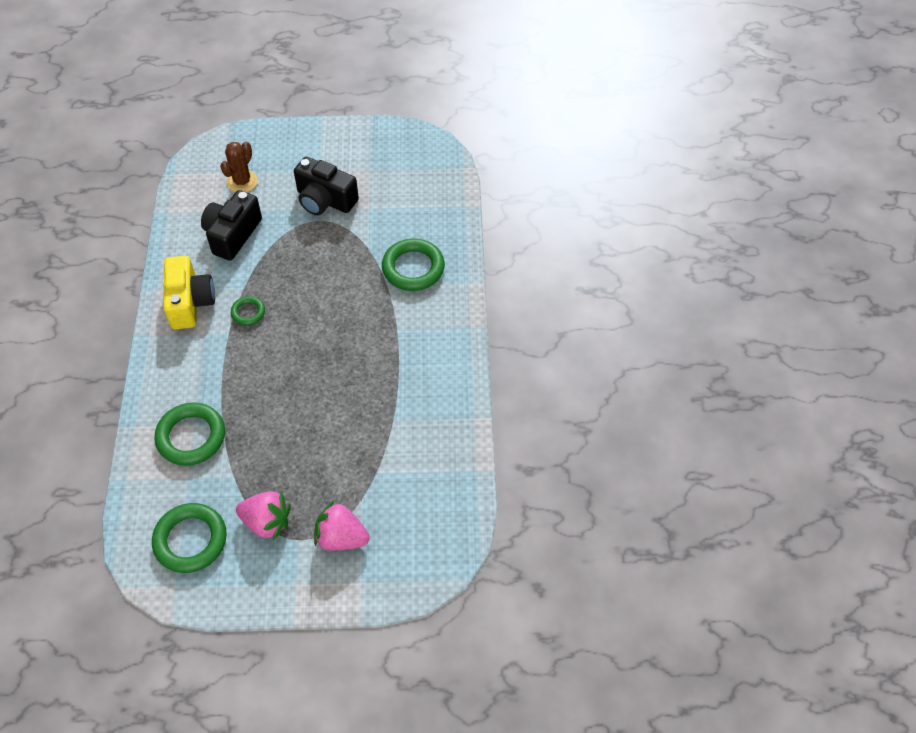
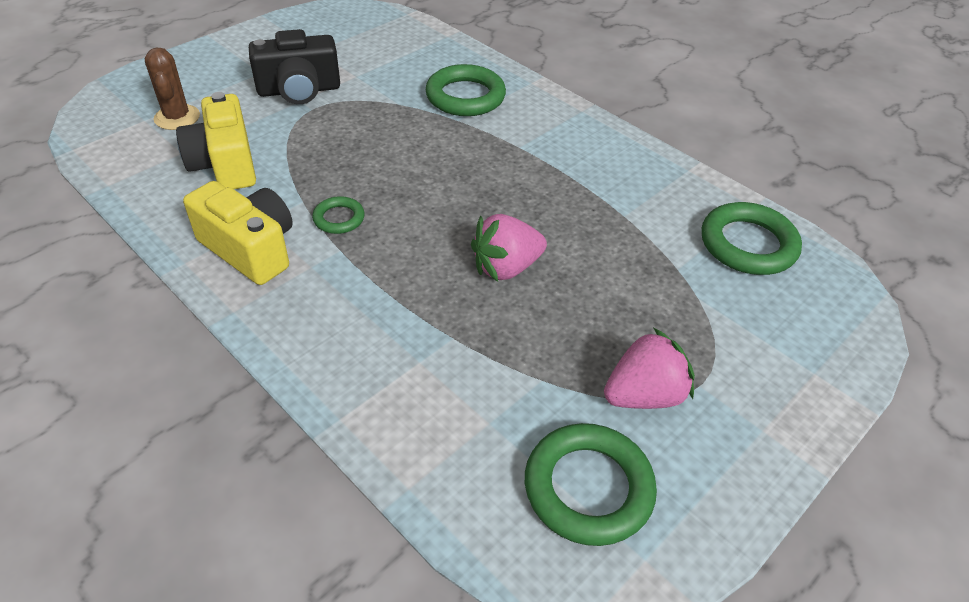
camera: 45 degrees left, 10 degrees down
(191, 437) = (432, 376): green ring -> green ring (748, 244)
(232, 235) = (225, 164): black camera -> yellow camera
(341, 538) = (736, 348): pink strawberry -> pink strawberry (506, 268)

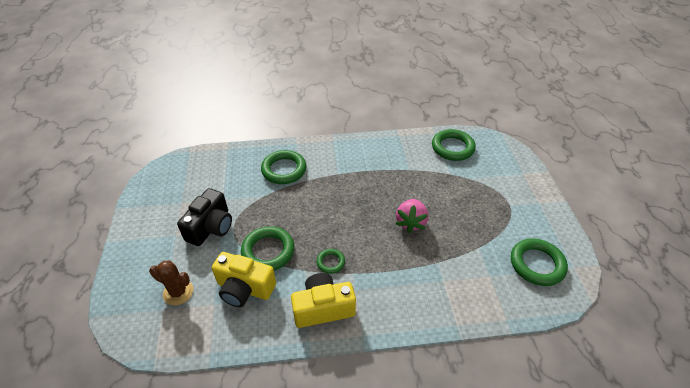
camera: 50 degrees left, 0 degrees up
(304, 153) = (268, 251): none -> green ring
(644, 395) = (505, 223): pink strawberry -> none

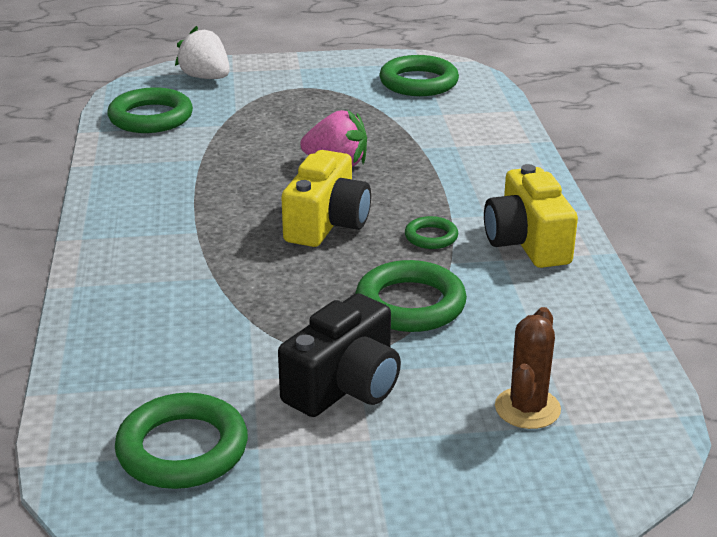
camera: 90 degrees left, 15 degrees down
(211, 227) = (345, 386): black camera -> black camera turned 105 degrees clockwise
(244, 288) = (503, 325): yellow camera -> yellow camera (327, 223)
(284, 170) = (168, 298): green ring -> green ring (182, 449)
(509, 163) = (206, 78): none -> white strawberry

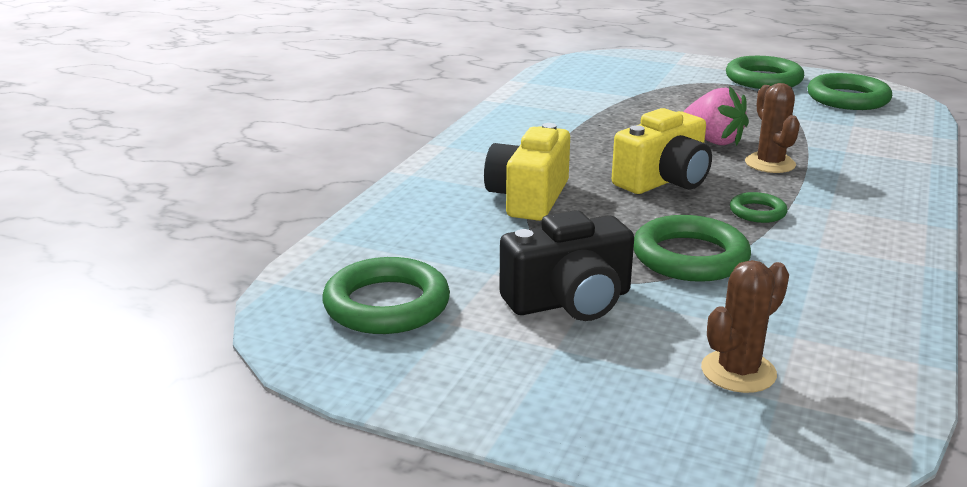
camera: 30 degrees right, 5 degrees down
(151, 117) = (576, 81): green ring -> green ring (763, 79)
(206, 78) = (648, 63): white strawberry -> none
(404, 178) = (770, 164): none -> brown cactus
(527, 242) = (857, 239): yellow camera -> yellow camera (528, 198)

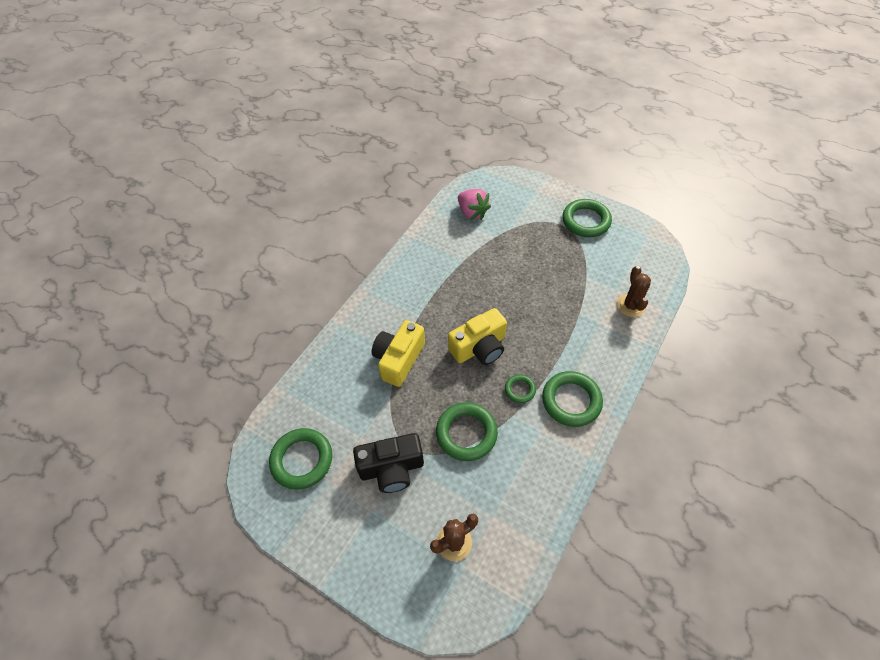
camera: 10 degrees right, 30 degrees up
(713, 141) = (524, 302): pink strawberry -> pink strawberry (472, 212)
(770, 164) = (548, 334): brown cactus -> brown cactus (631, 306)
(847, 99) = (629, 253): green ring -> green ring (571, 401)

